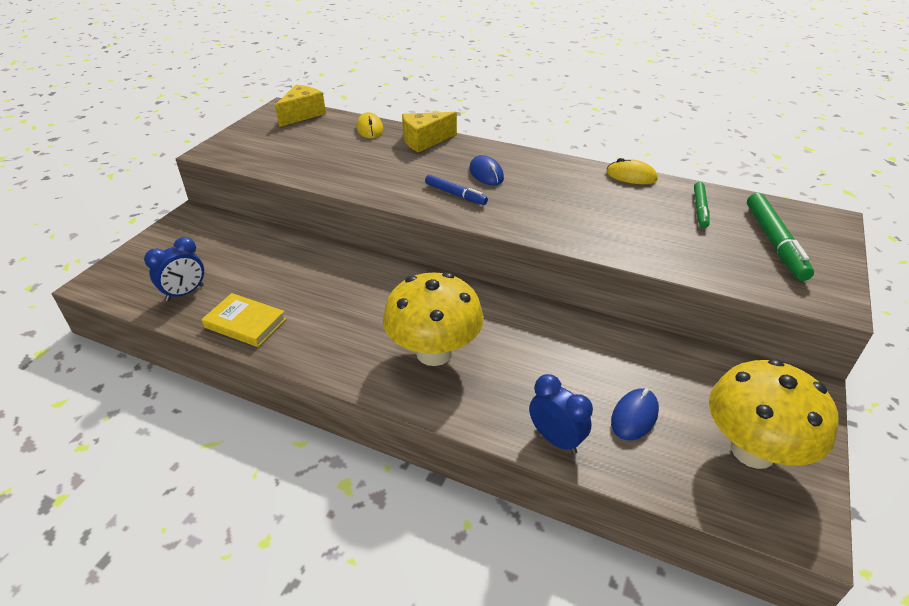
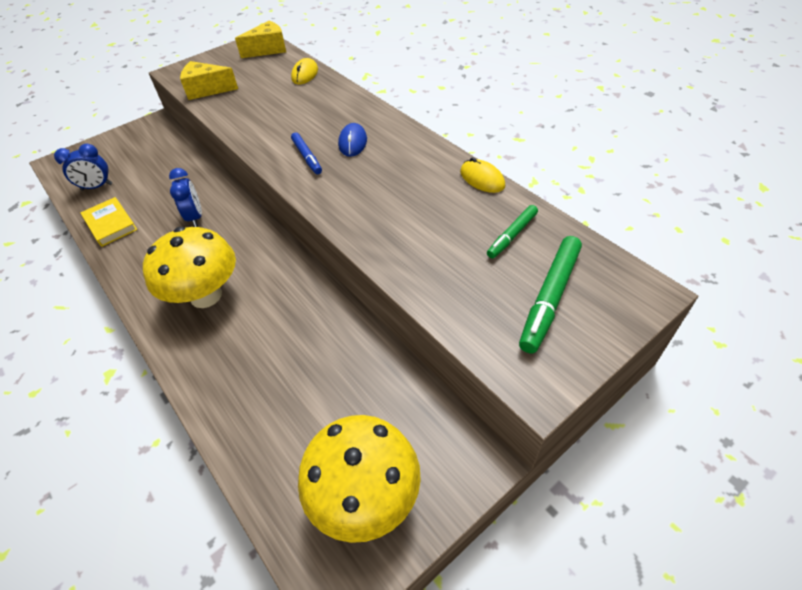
camera: 30 degrees right, 10 degrees up
(424, 141) = (336, 96): yellow cheese -> yellow cheese (207, 90)
(556, 439) = (221, 409): blue clock -> blue clock (195, 217)
(634, 416) = (299, 416): blue mouse -> none

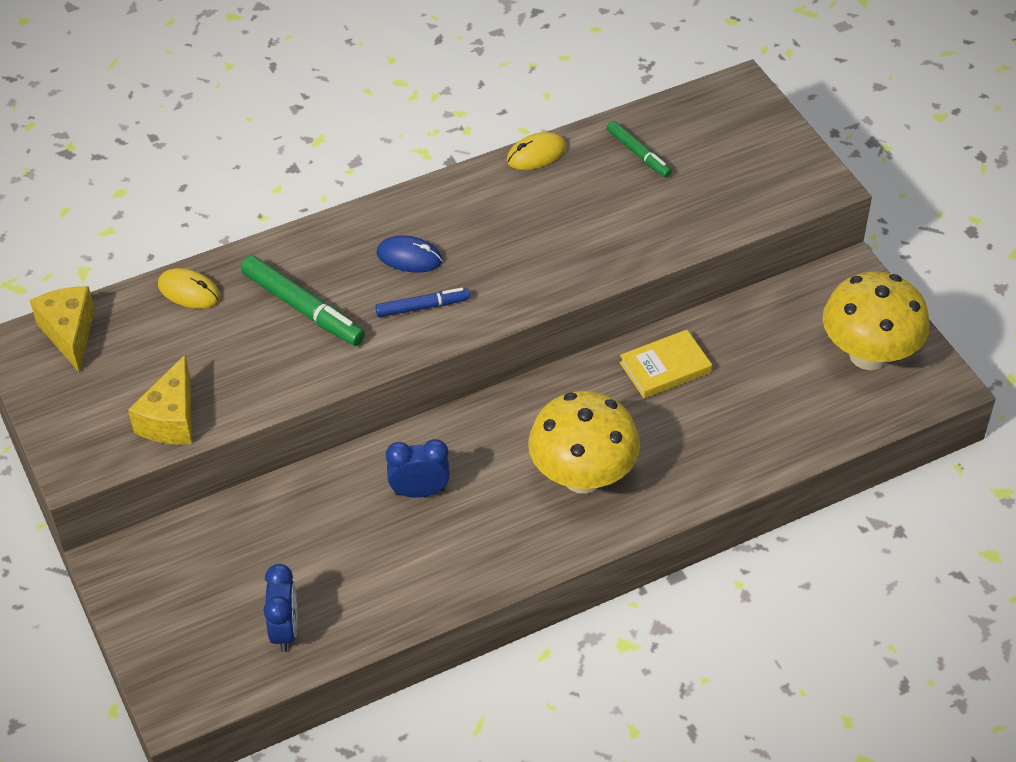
camera: 80 degrees left, 0 degrees up
(110, 224) = (394, 599): yellow book -> yellow book (665, 367)
(549, 298) = (730, 151): green marker -> green marker (303, 308)

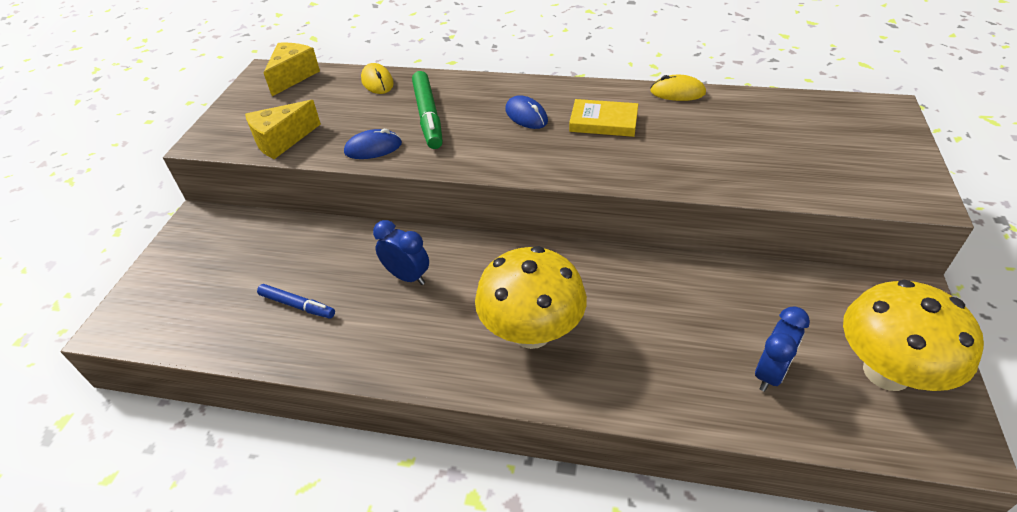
camera: 40 degrees right, 5 degrees down
(285, 630) = (225, 318): blue clock -> blue clock (770, 373)
(287, 376) = (373, 148): none -> blue mouse
(423, 307) = (503, 147): blue marker -> blue marker (297, 305)
(638, 154) = (760, 119): green marker -> none
(665, 367) = (674, 286): yellow book -> yellow book (603, 122)

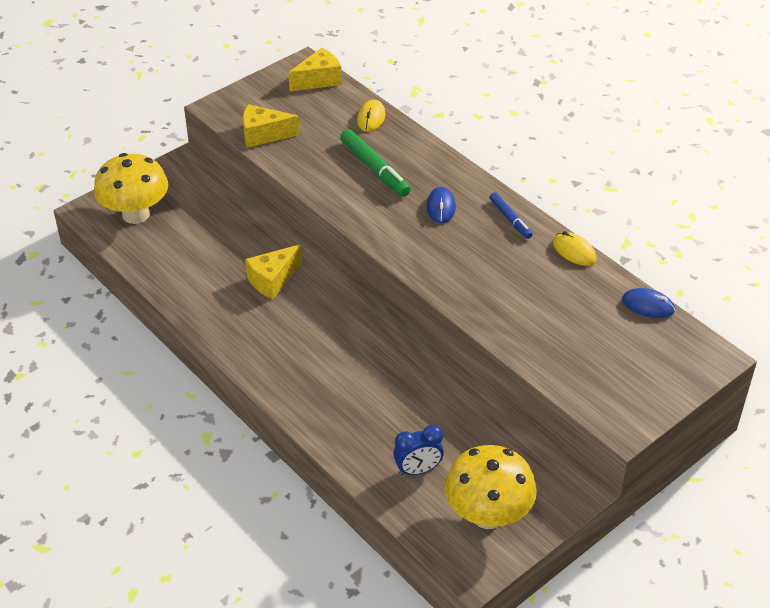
camera: 35 degrees right, 0 degrees up
(297, 305) = (194, 259): blue marker -> blue marker (510, 219)
(373, 148) = (314, 174): blue mouse -> blue mouse (648, 305)
(407, 276) = (273, 280): blue clock -> yellow cheese
(428, 116) = (374, 169): green marker -> green marker turned 60 degrees counterclockwise
(531, 332) = (309, 359): yellow mushroom -> yellow mushroom (136, 214)
(603, 122) = (487, 243): yellow book -> none

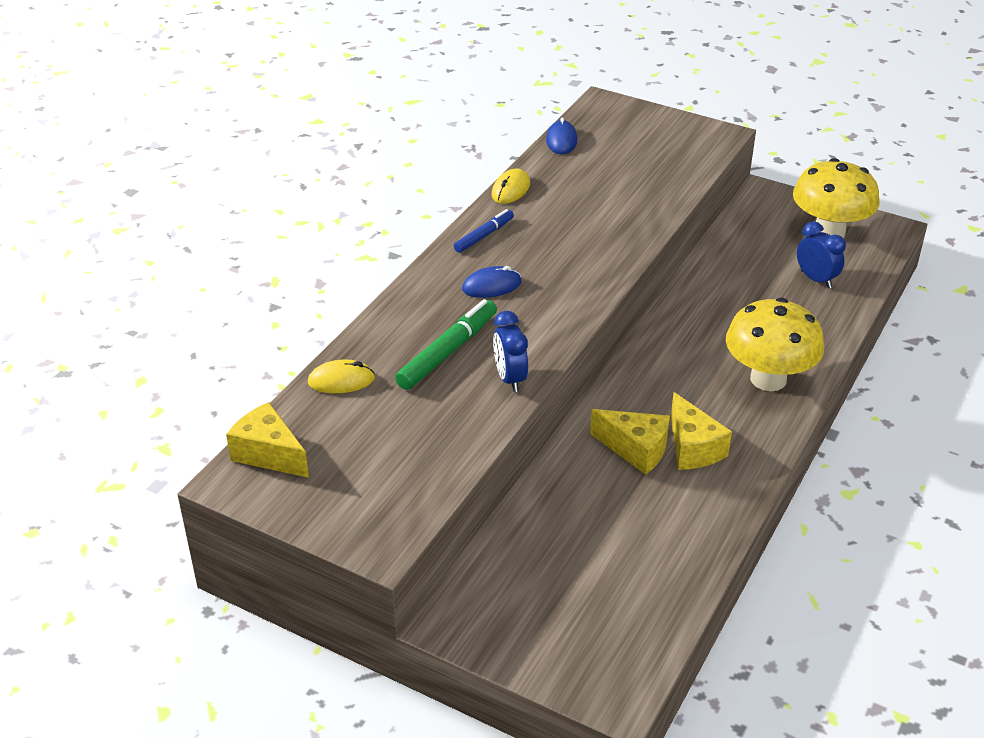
camera: 110 degrees left, 5 degrees down
(136, 214) = (594, 634): yellow mushroom -> yellow mushroom (768, 379)
(263, 135) = (426, 473): yellow cheese -> yellow cheese (693, 448)
(330, 190) = (510, 378): none -> blue clock

